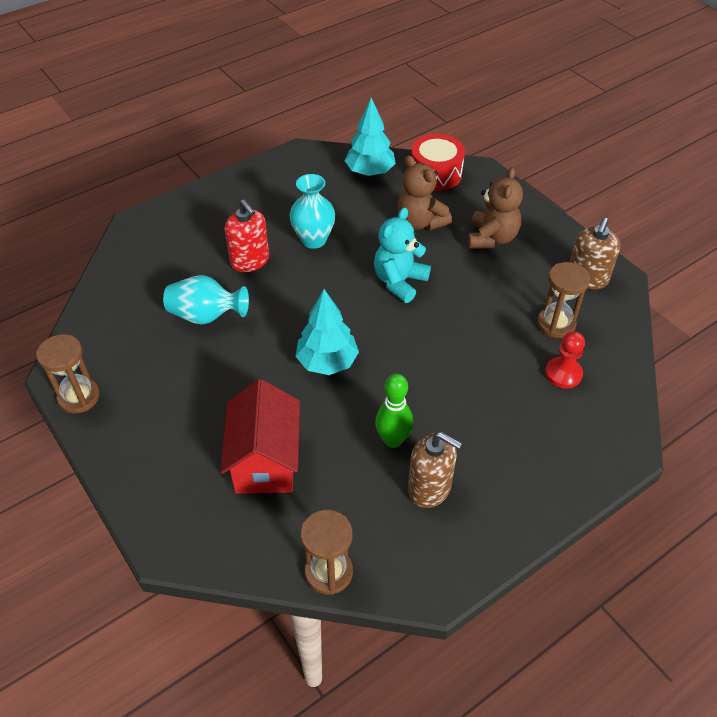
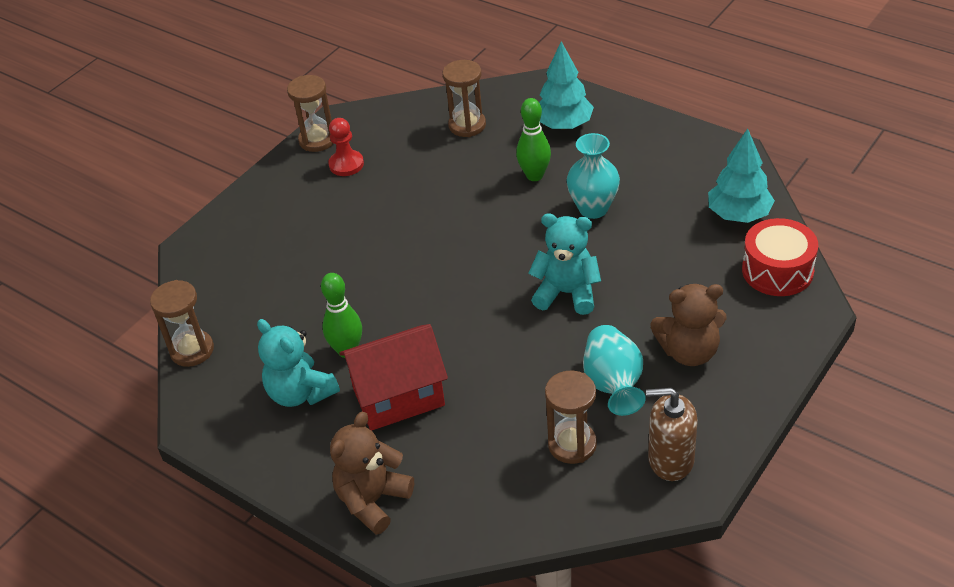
camera: 75 degrees right, 5 degrees down
(150, 283) = (467, 125): none -> brown hourglass
(206, 316) = (444, 175): turquoise vase -> turquoise vase (613, 385)
(250, 261) = (534, 175): red soap dispenser -> green bowling pin
(265, 461) = (292, 273): red house -> red house (398, 397)
(327, 362) = (425, 274): turquoise tree -> turquoise tree (563, 125)
(420, 222) = (677, 282): brown teddy bear -> brown teddy bear (373, 500)
(429, 488) = (300, 393): brown soap dispenser -> turquoise teddy bear
(563, 373) = (495, 467): red pawn -> red pawn (346, 164)

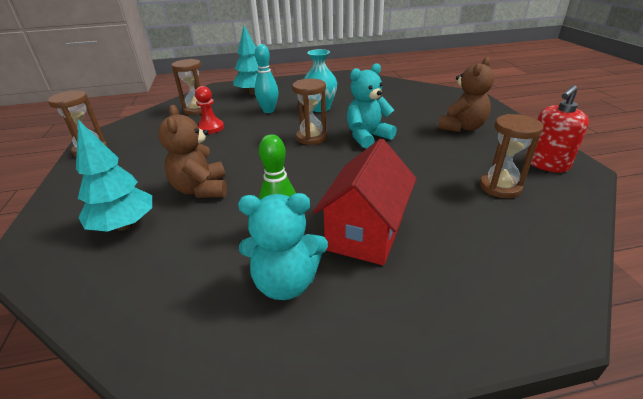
camera: 50 degrees left, 10 degrees down
(192, 350) = (118, 328): brown hourglass -> brown hourglass (311, 138)
(346, 164) = (132, 151): red pawn -> red pawn (210, 128)
(373, 500) = (472, 310): brown teddy bear -> brown teddy bear (201, 189)
(534, 175) = (268, 110): green bowling pin -> turquoise bowling pin
(613, 385) = (461, 154): turquoise vase -> none
(670, 459) = (546, 164): brown soap dispenser -> red soap dispenser
(738, 215) = (385, 86): turquoise tree -> turquoise tree (124, 225)
(777, 271) = (434, 93): red drum -> none

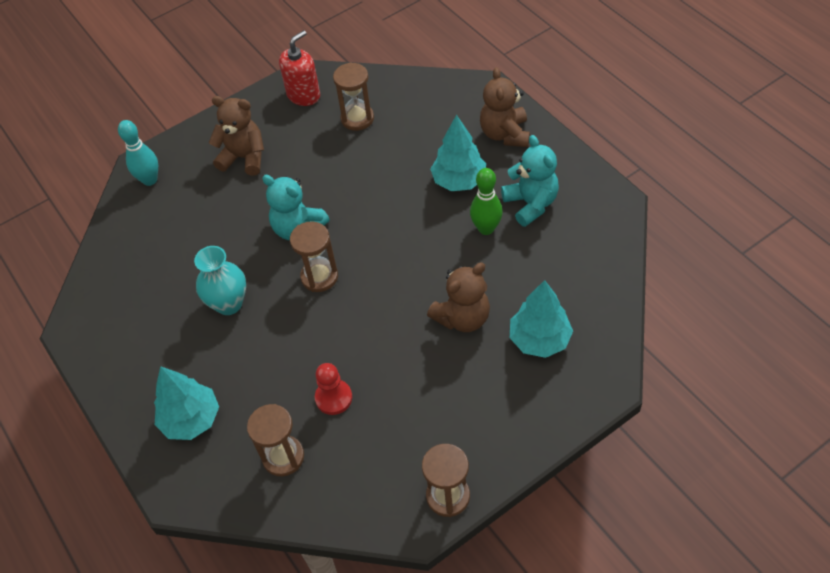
camera: 110 degrees left, 20 degrees up
(268, 110) = (255, 360): turquoise bowling pin -> turquoise bowling pin (150, 180)
(365, 233) = (459, 181): red house -> turquoise tree
(431, 303) = (505, 134): none -> brown teddy bear
(546, 164) = (303, 95): red soap dispenser -> red soap dispenser turned 75 degrees counterclockwise

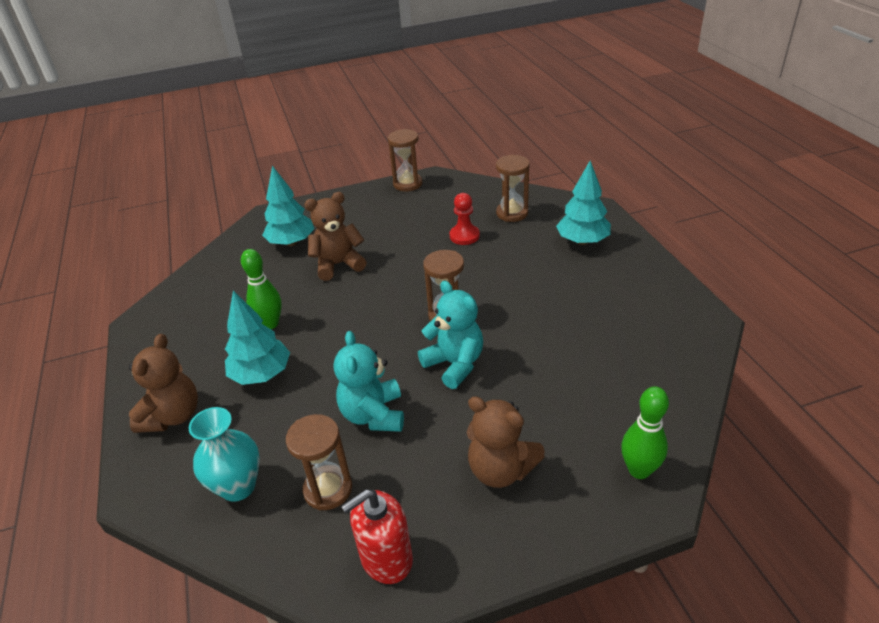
camera: 165 degrees left, 15 degrees down
(150, 180) = (639, 470): turquoise bowling pin -> green bowling pin
(229, 304) = (542, 311): turquoise vase -> turquoise vase (238, 486)
(531, 204) = (213, 336): turquoise teddy bear -> turquoise teddy bear (373, 415)

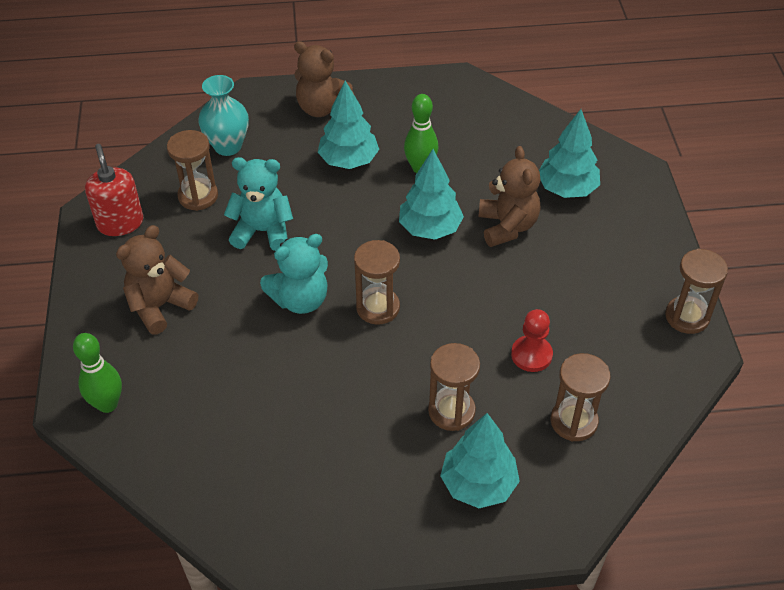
camera: 100 degrees right, 10 degrees up
(348, 304) = (430, 228): none -> turquoise tree
(530, 261) = (451, 411): none -> brown hourglass

